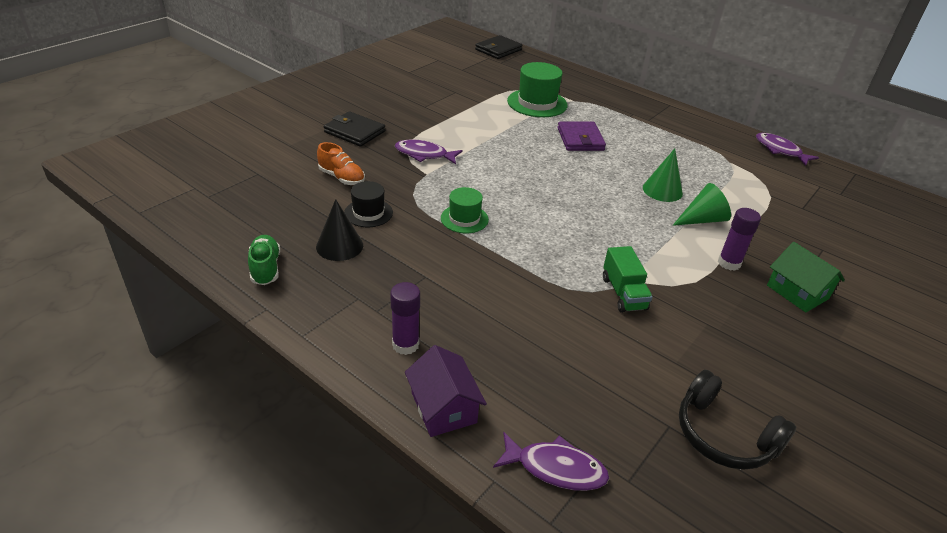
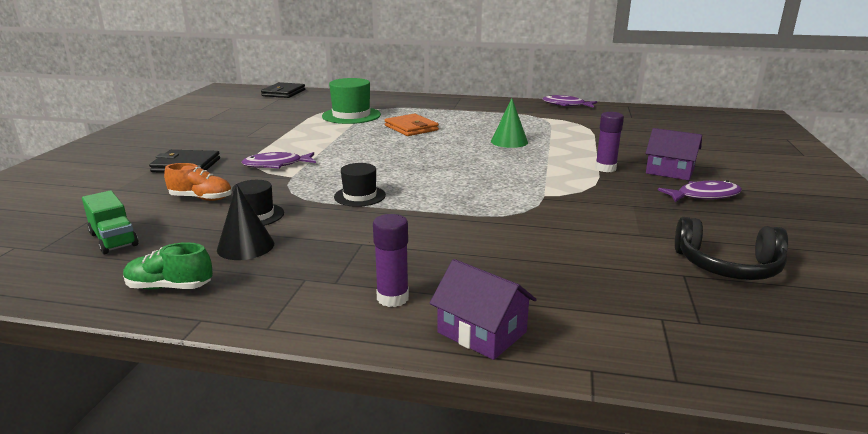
camera: 25 degrees left, 15 degrees down
(265, 268) = (170, 287): green shoe -> green shoe turned 45 degrees counterclockwise
(464, 219) = (360, 196): green hat -> black hat
(555, 468) = (633, 338): purple fish -> purple fish (704, 196)
(580, 139) = (411, 128): purple wallet -> orange wallet
(623, 293) = (550, 206): green truck -> green truck (113, 239)
(702, 219) = (557, 150): green cone -> none
(797, 292) = (669, 171): green house -> purple house

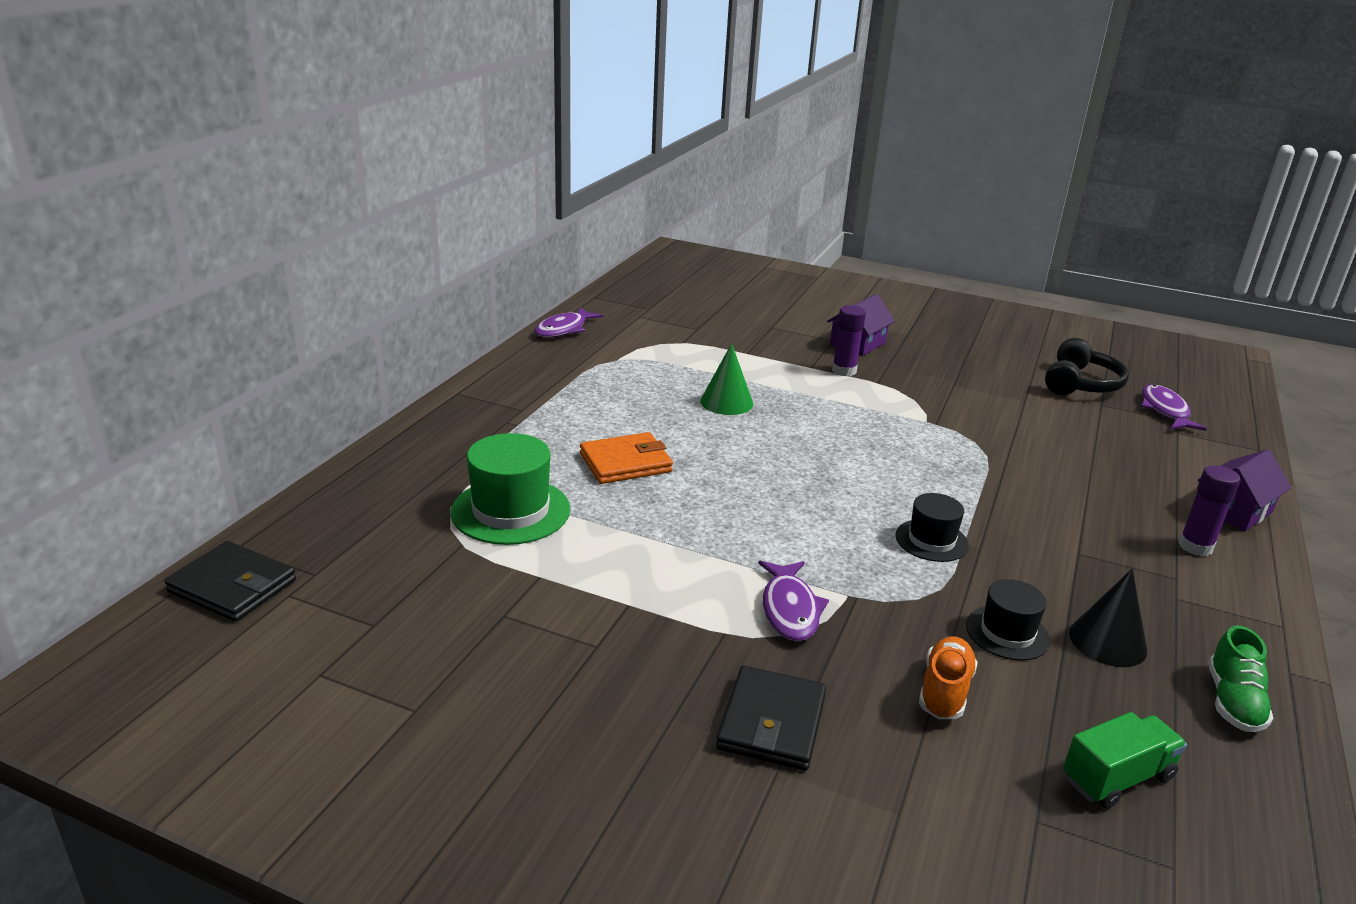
camera: 80 degrees left, 5 degrees up
(704, 196) = (928, 348): purple fish -> purple fish (1165, 410)

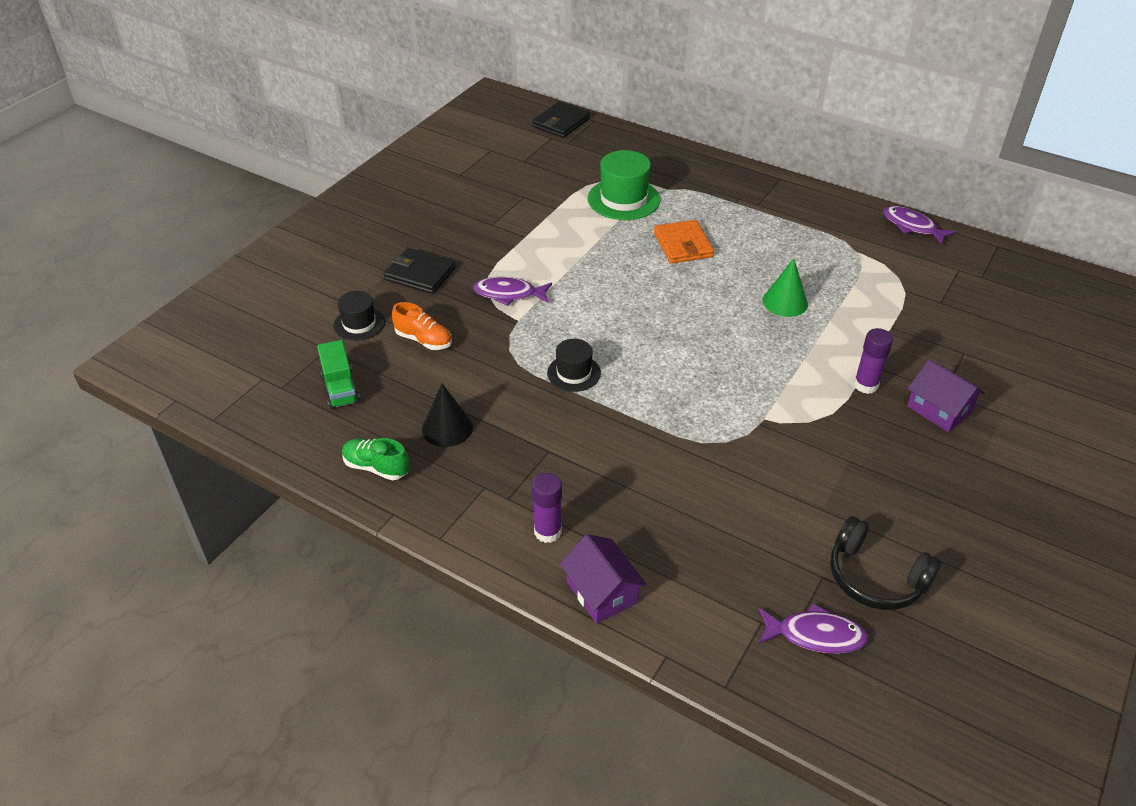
camera: 100 degrees right, 15 degrees up
(1007, 633) = (467, 381): black hat -> black hat (359, 324)

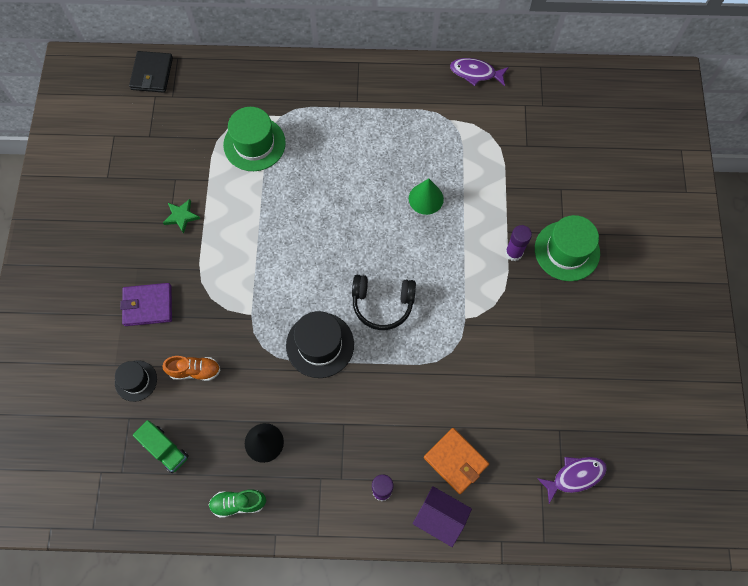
camera: 30 degrees left, 25 degrees up
(420, 274) = (148, 305): black wallet -> purple wallet
(507, 224) = (181, 216): none -> green star
(508, 294) = (228, 291): purple fish -> none
(574, 373) = (320, 345): black hat -> black hat, size x1.65
(683, 245) = (325, 174): orange wallet -> orange wallet (456, 461)
(875, 577) = (588, 413): black headphones -> black headphones (382, 304)
(939, 409) = (567, 251): purple house -> green hat

